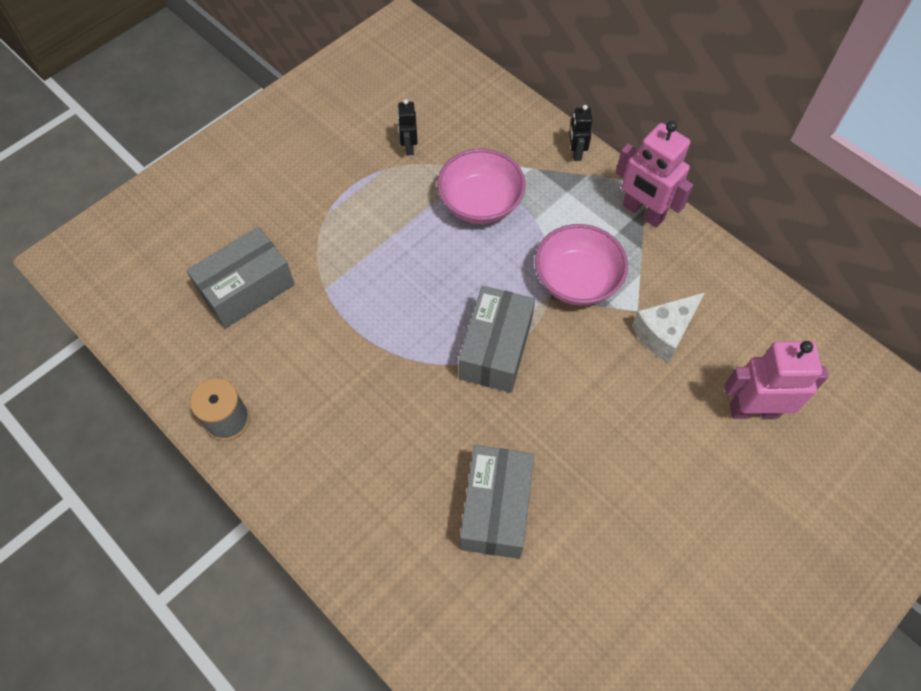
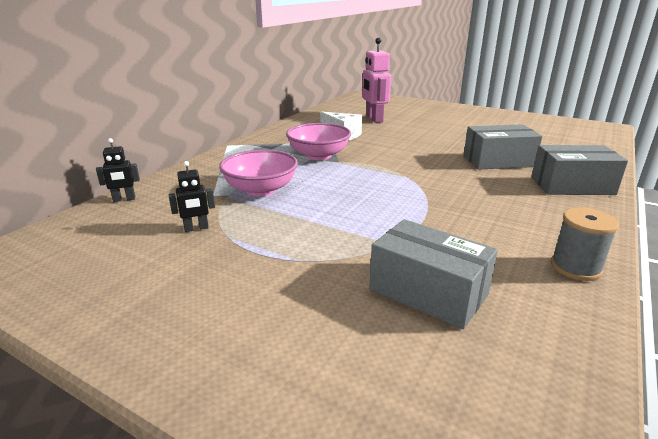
camera: 105 degrees left, 35 degrees down
(495, 349) = (391, 172): grey box -> grey box (572, 186)
(576, 152) = (200, 164): black robot -> black robot (124, 199)
(642, 212) = (254, 144): pink robot -> none

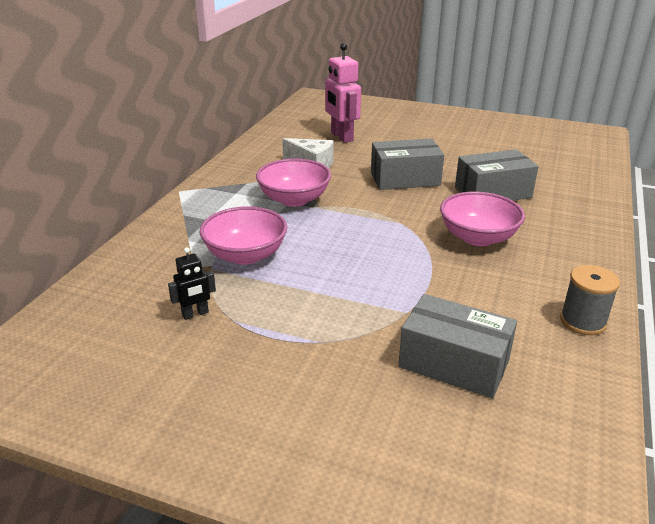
camera: 10 degrees left, 5 degrees up
(124, 199) = (93, 283): black robot -> none
(477, 192) = (478, 237): none -> pink bowl
(572, 186) = (571, 221): grey box -> grey box (405, 179)

